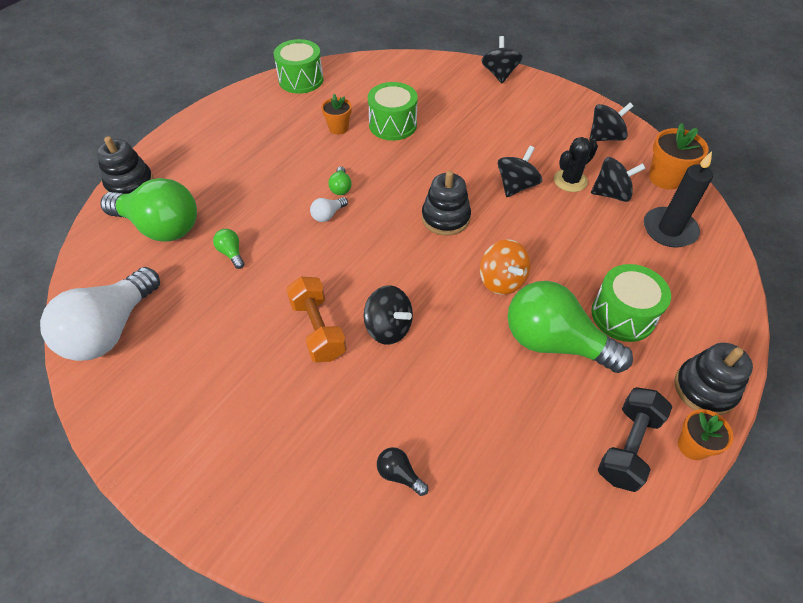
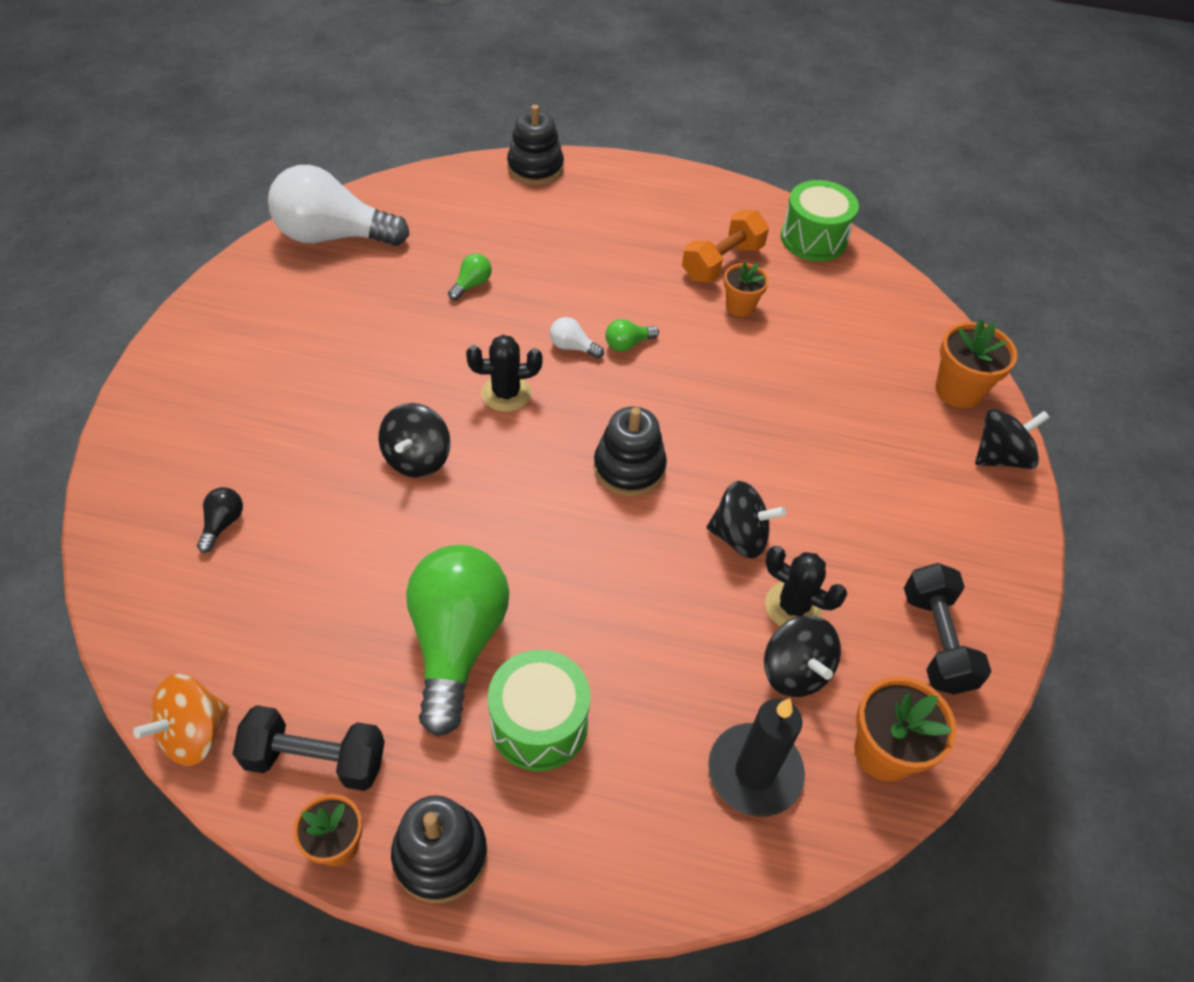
camera: 65 degrees right, 0 degrees up
(160, 227) = (484, 215): green light bulb -> none
(318, 329) = (391, 395): orange dumbbell -> orange dumbbell (722, 262)
(352, 262) = (506, 393): none -> black cactus
(393, 125) = (784, 360): green drum -> none
(449, 71) = (958, 390): none -> orange flower pot
(502, 280) = (542, 559): orange spinning top -> orange spinning top (194, 733)
(605, 137) = (936, 641): black spinning top -> black dumbbell

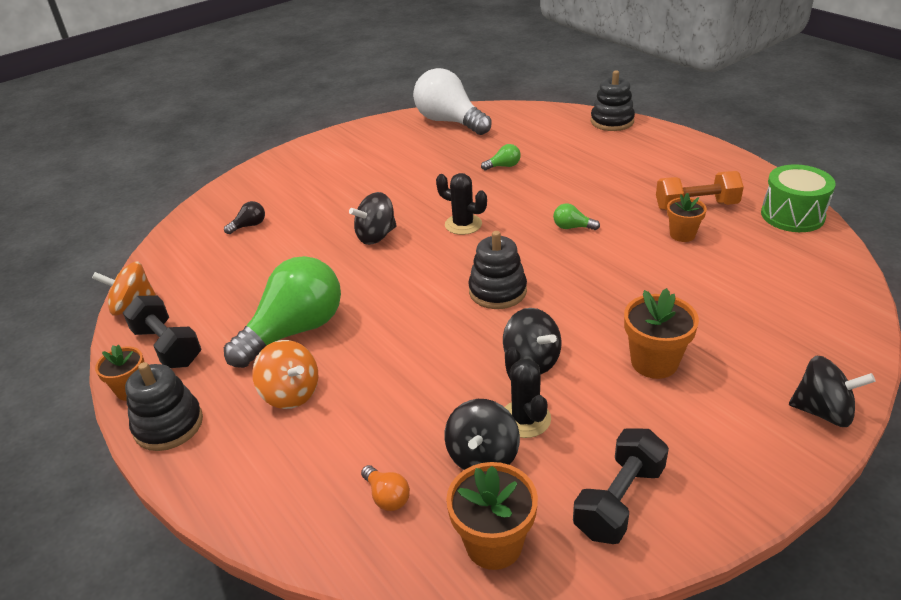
camera: 45 degrees right, 15 degrees down
(539, 723) = (291, 393): green drum -> orange spinning top
(573, 347) = (532, 216): white light bulb -> none
(754, 772) = (387, 497): black candle -> orange light bulb
(958, 390) = (828, 352): orange flower pot -> orange flower pot (654, 362)

